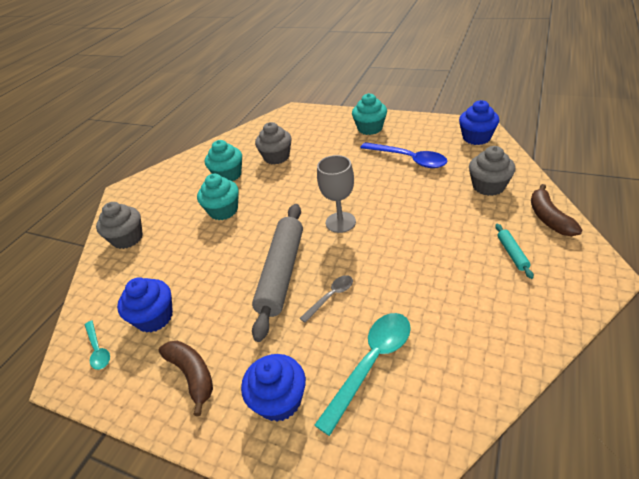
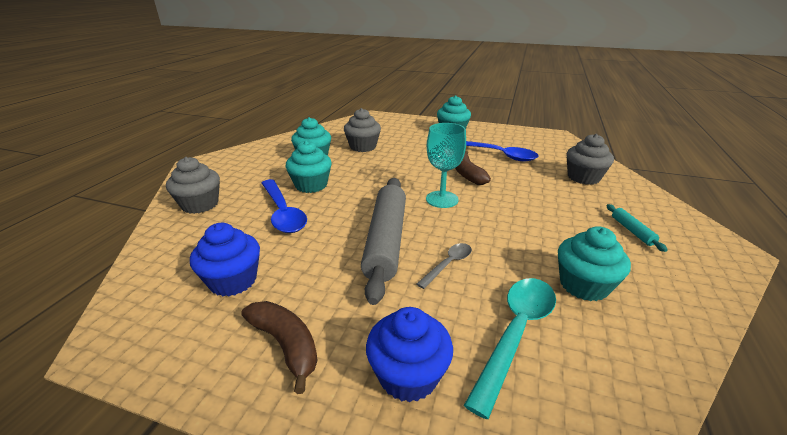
camera: 10 degrees left, 10 degrees down
(98, 349) = (155, 314): turquoise spoon -> none
(196, 244) = (283, 212): none -> blue spoon
(340, 222) = (442, 199): grey goblet -> turquoise goblet
(444, 316) = (583, 285): none -> turquoise cupcake
(476, 138) = (556, 143): blue cupcake -> none
(548, 218) = (654, 203): brown banana -> brown banana (467, 174)

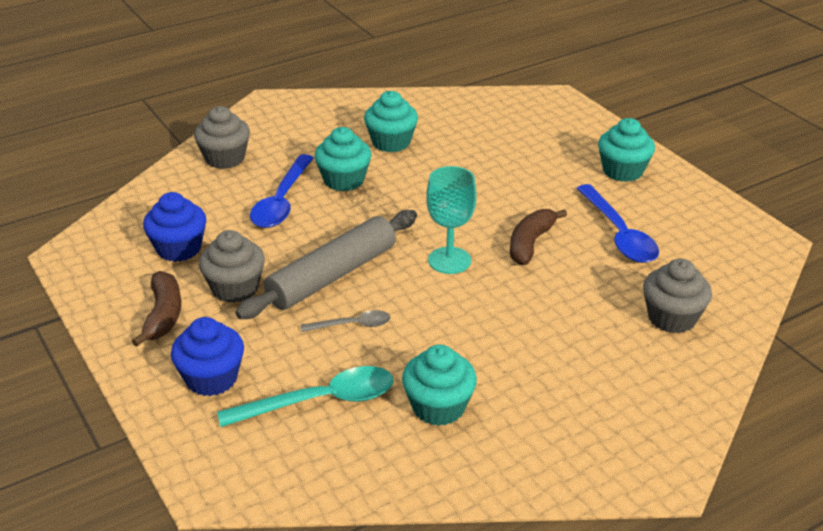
camera: 40 degrees right, 5 degrees up
(363, 147) = (467, 149): grey cupcake -> grey cupcake (235, 288)
(632, 231) = (592, 398): turquoise rolling pin -> none

